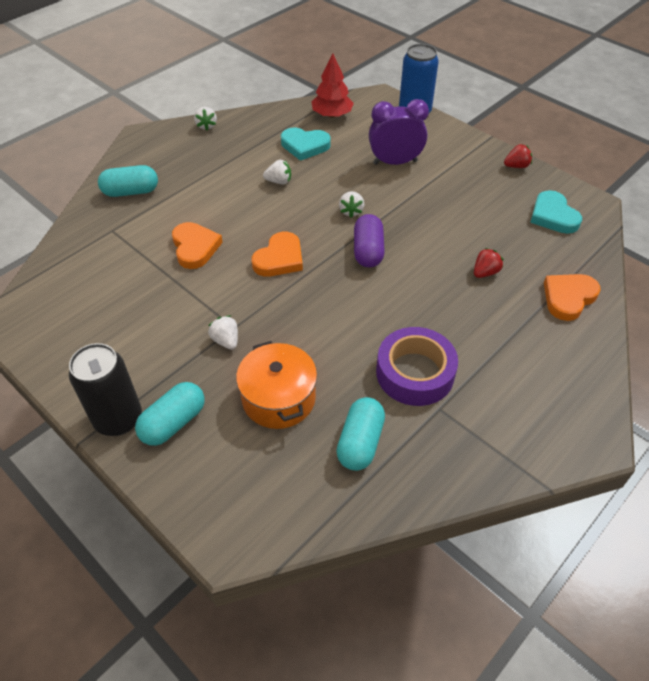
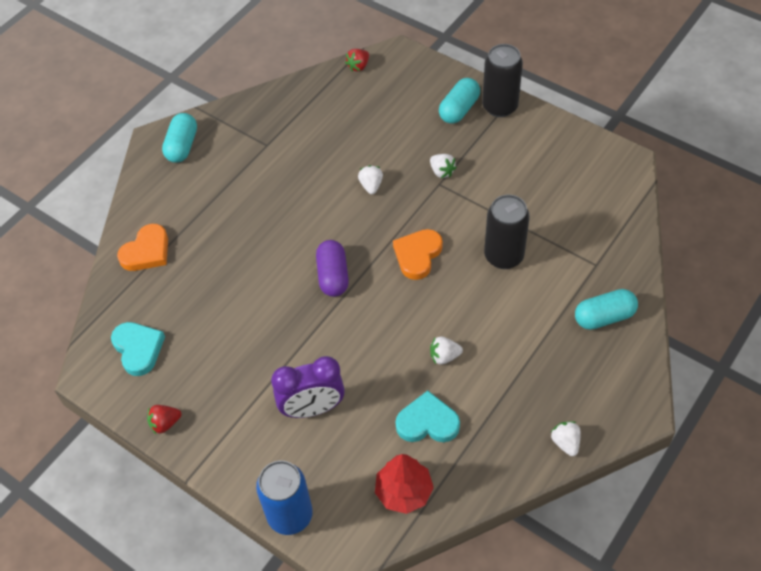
camera: 175 degrees right, 5 degrees up
(195, 247) = (503, 256): orange heart -> black can
(278, 398) = (387, 135): orange pot -> none
(351, 211) = (356, 324): white strawberry -> white strawberry (371, 186)
(360, 442) = (323, 115): turquoise capsule -> turquoise capsule (182, 146)
(415, 373) = (285, 167): purple tape -> none
(485, 272) = (219, 268): red strawberry -> red strawberry (358, 66)

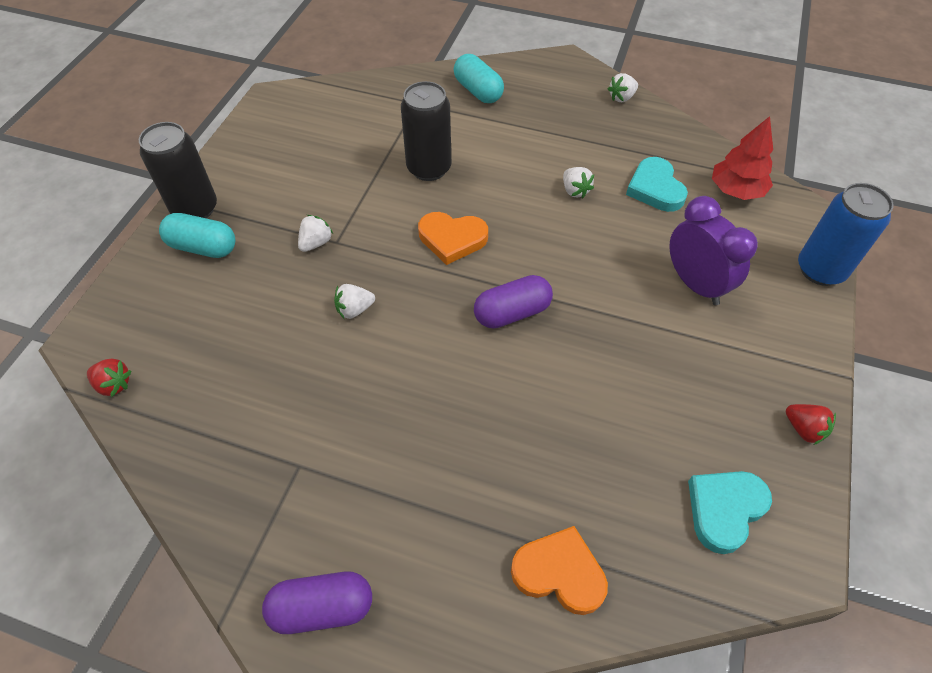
camera: 110 degrees left, 0 degrees up
(182, 146) = (322, 608): turquoise capsule -> purple capsule

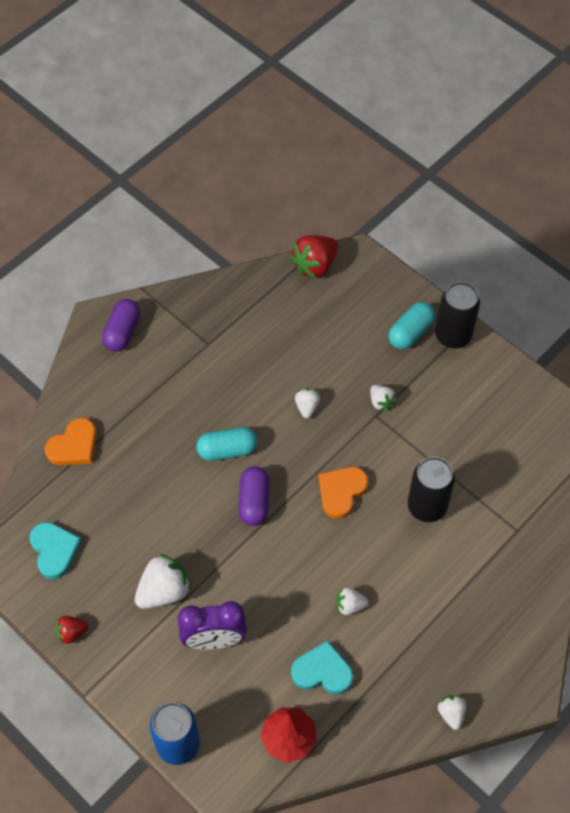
camera: 115 degrees right, 5 degrees up
(114, 384) = (315, 265): red strawberry -> red strawberry, size x1.81
(478, 91) = (514, 588): turquoise capsule -> turquoise capsule (227, 450)
(680, 355) = (164, 591): none -> white strawberry

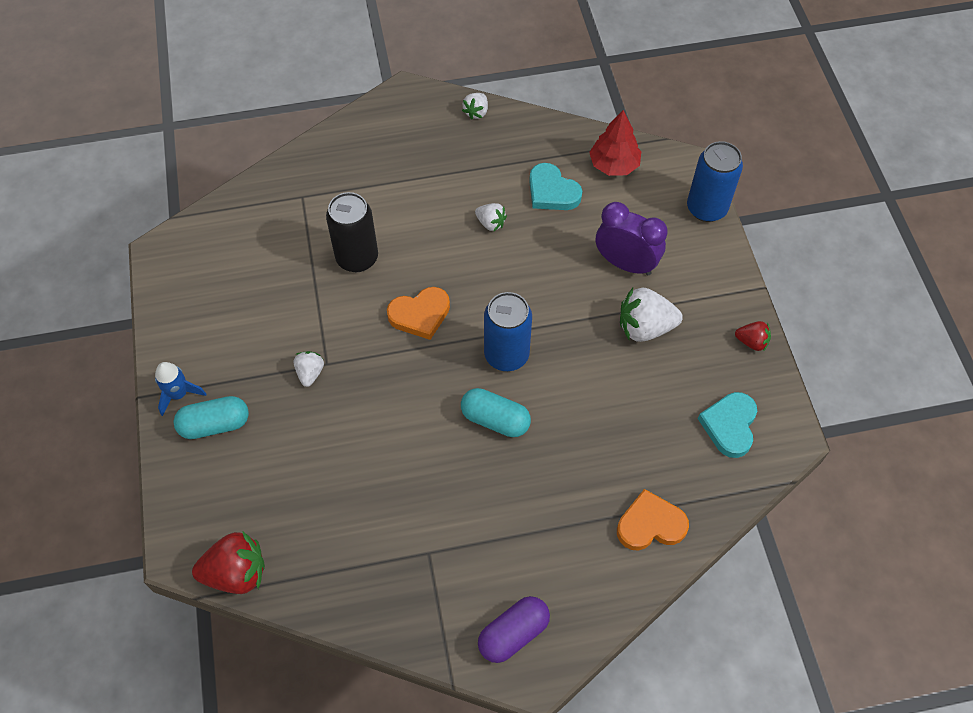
camera: 145 degrees left, 0 degrees up
(254, 502) = (506, 355): purple capsule -> blue can
(307, 407) = (384, 414): white strawberry -> none
(453, 335) = (179, 394): black can -> blue rocket

